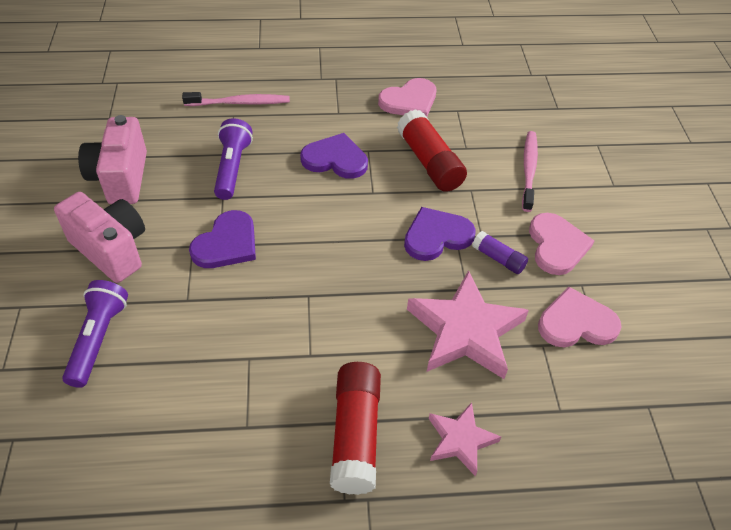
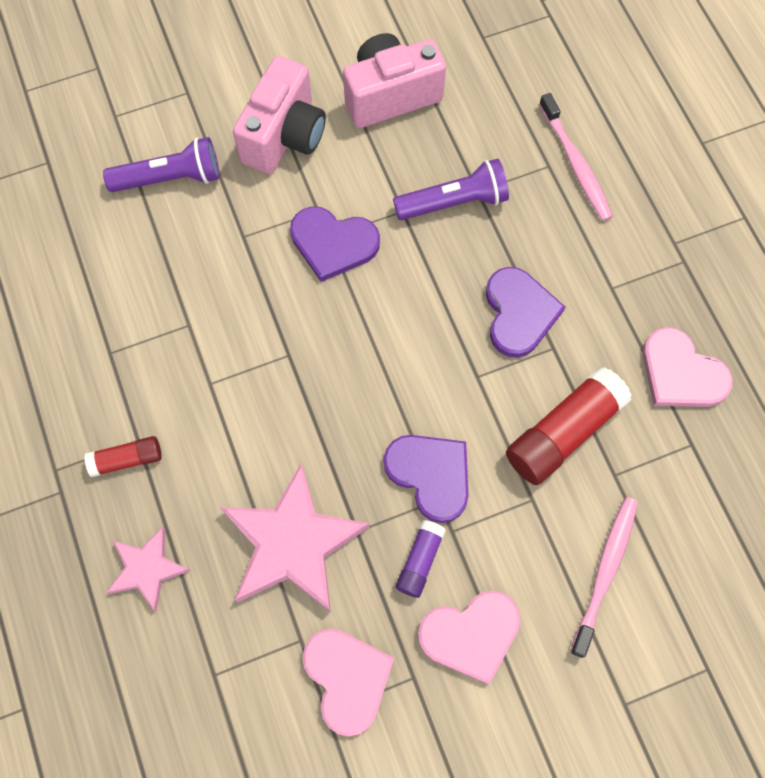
camera: 75 degrees right, 20 degrees up
(355, 435) = (127, 459): red glue stick -> red glue stick, size x0.54
(529, 170) = (604, 572): pink toothbrush -> pink toothbrush turned 60 degrees counterclockwise

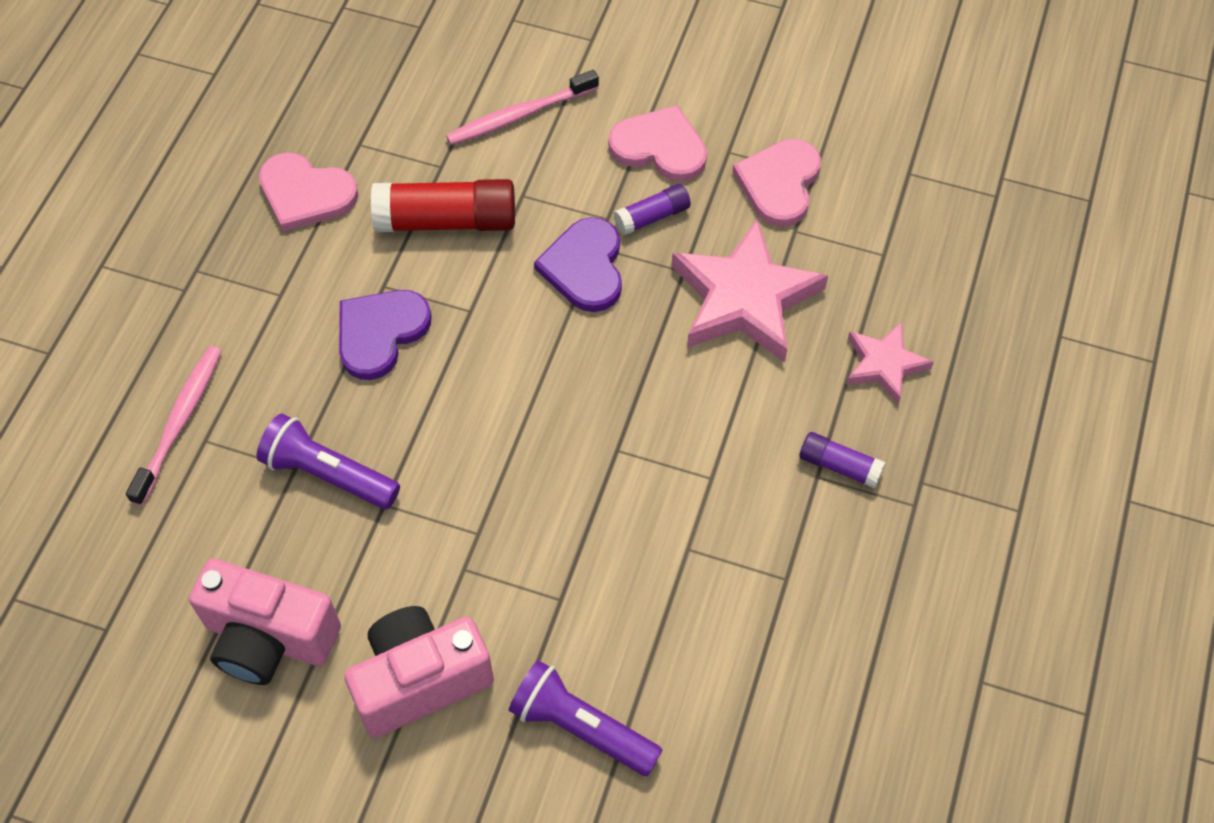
camera: 140 degrees left, 10 degrees down
(127, 459) = (839, 466): red glue stick -> purple glue stick
(333, 243) = (480, 523): purple heart -> none
(681, 373) = (306, 194): pink heart -> pink heart turned 120 degrees clockwise

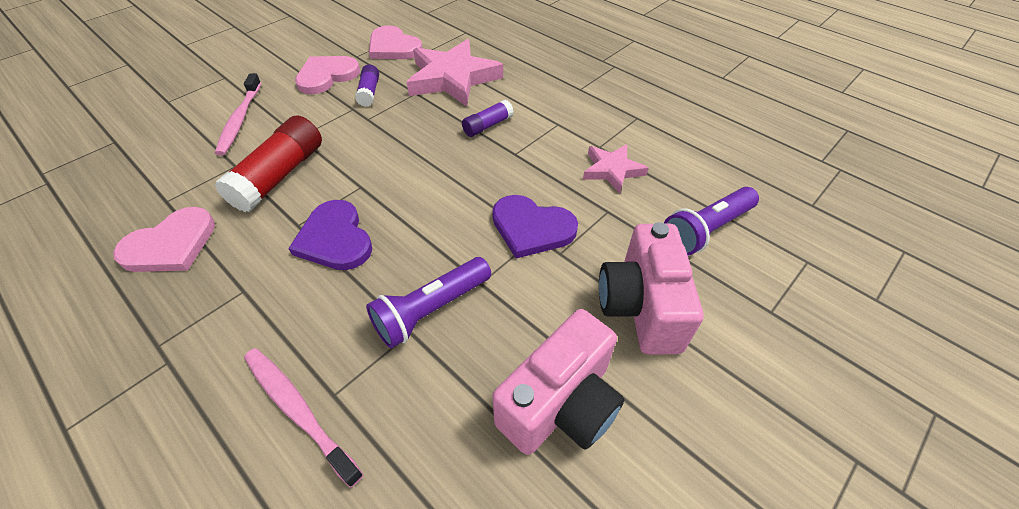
camera: 65 degrees left, 10 degrees down
(585, 267) = (377, 127): purple heart -> purple heart (532, 228)
(839, 466) = (578, 80): purple glue stick -> purple glue stick (488, 126)
(884, 365) = (528, 50): pink star -> pink star (612, 170)

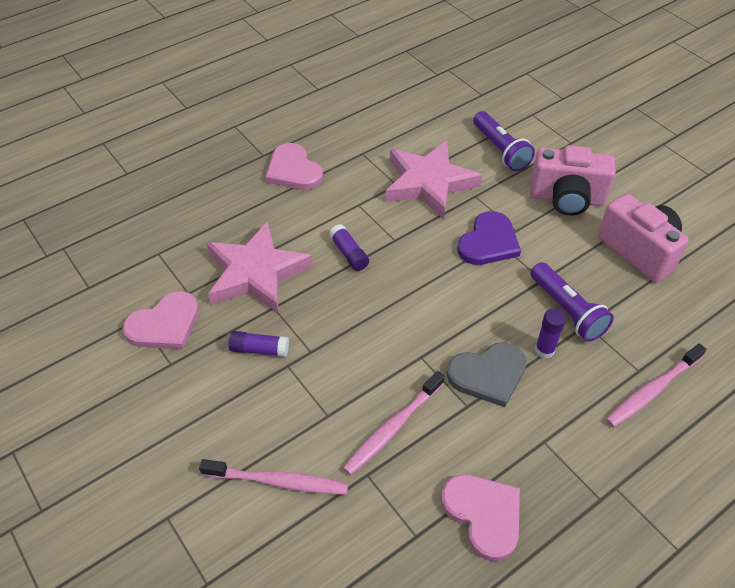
camera: 80 degrees left, 0 degrees up
(279, 176) = (393, 427): red glue stick -> pink toothbrush
(327, 76) = (208, 394): pink heart -> pink heart (293, 170)
(335, 239) = (488, 375): purple heart -> grey heart
(368, 288) = (544, 350): none -> purple glue stick
(612, 170) = (428, 183): pink star -> pink star, size x1.81

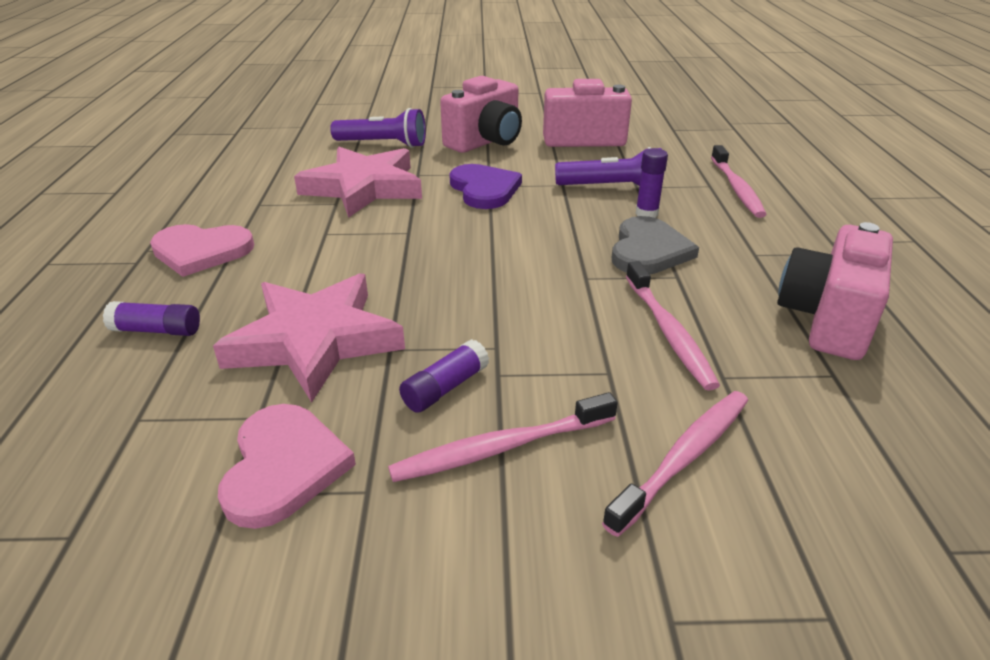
camera: 55 degrees left, 15 degrees down
(232, 398) = (501, 447): none -> pink toothbrush
(349, 253) = (385, 265): purple glue stick -> purple glue stick (157, 330)
(483, 514) = (827, 320): pink heart -> pink camera

